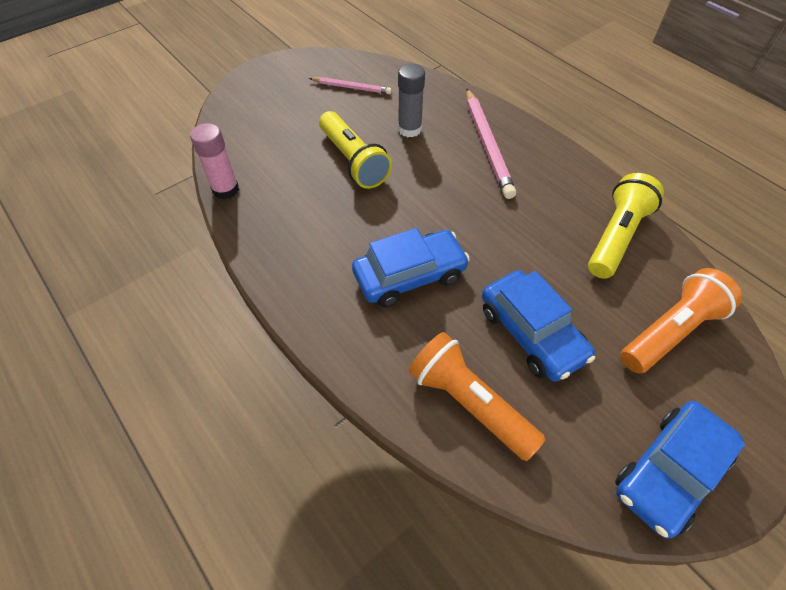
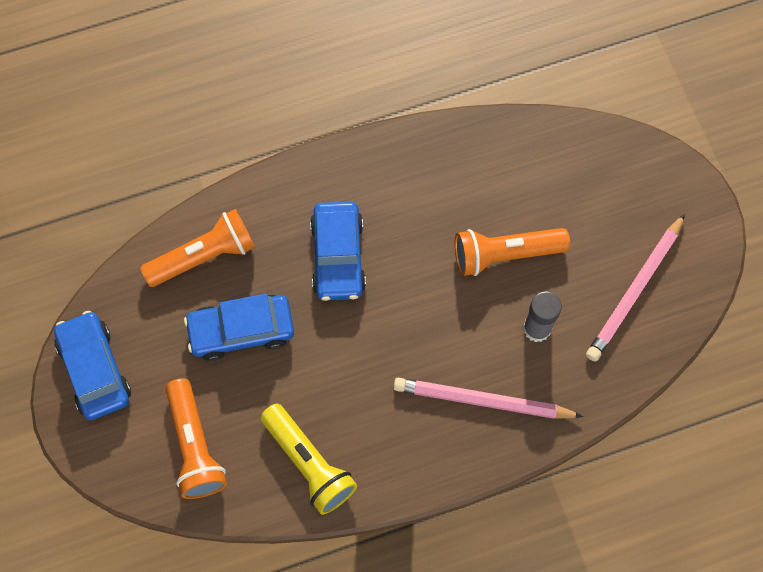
camera: 110 degrees right, 15 degrees up
(225, 189) = (505, 128): pink glue stick -> none
(351, 87) = (635, 290): pink pencil -> pink pencil, size x1.72
(353, 161) = (505, 254): yellow flashlight -> orange flashlight

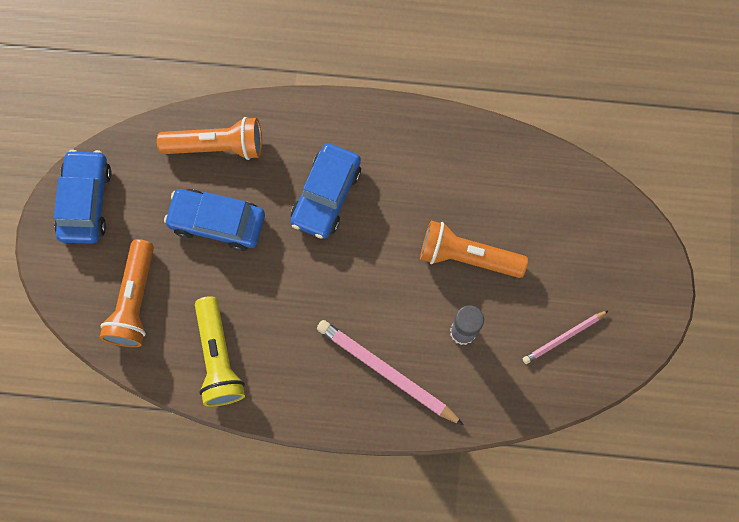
camera: 25 degrees right, 5 degrees up
(635, 290) = (563, 338): pink pencil -> pink pencil, size x0.58

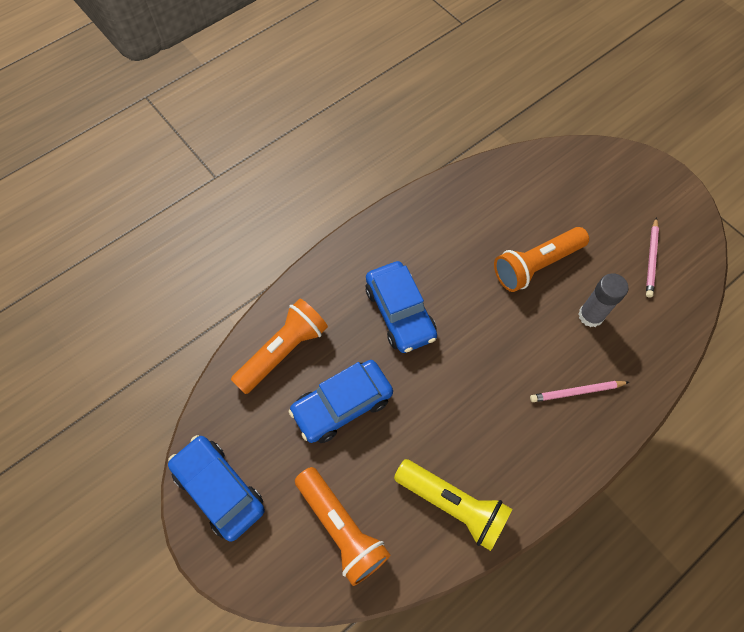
camera: 45 degrees left, 10 degrees down
(386, 372) = (576, 392): pink pencil -> pink pencil, size x0.58

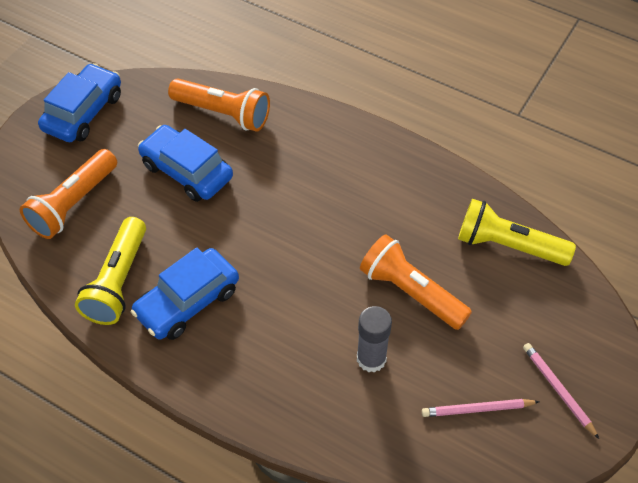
camera: 70 degrees right, 10 degrees down
(400, 312) = (300, 188): blue car -> blue car (188, 302)
(512, 183) = (508, 245): none -> yellow flashlight
(576, 392) = (272, 363): pink pencil -> pink pencil (558, 390)

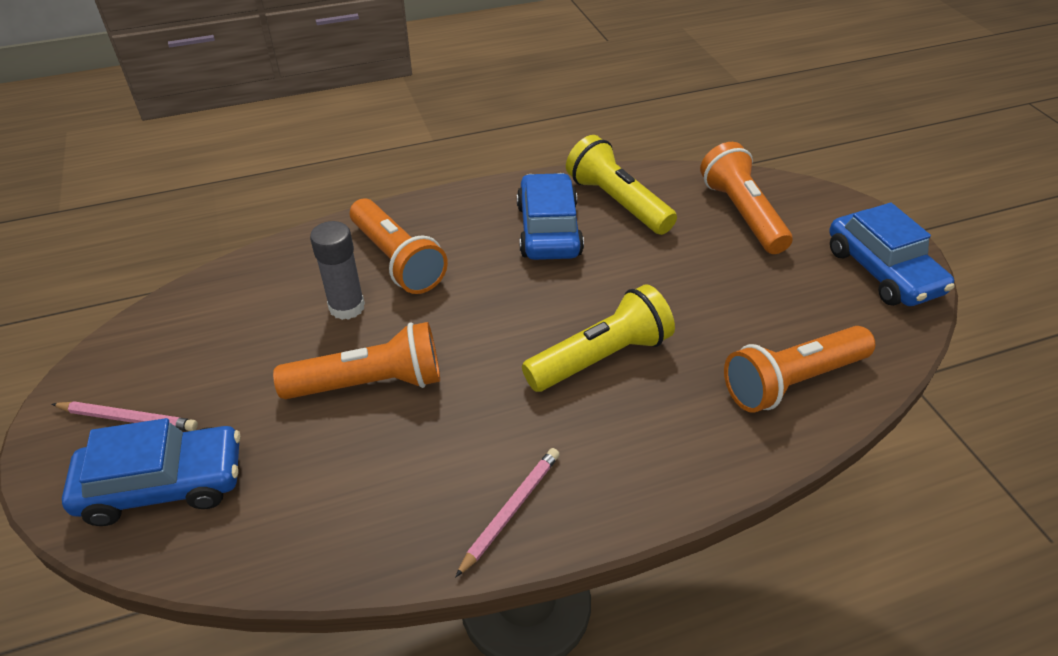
camera: 130 degrees right, 10 degrees down
(186, 171) = (717, 305): blue car -> blue car (163, 484)
(302, 369) = (397, 260): none -> orange flashlight
(477, 409) = (206, 344): pink pencil -> pink pencil (511, 510)
(508, 245) = (308, 522): yellow flashlight -> yellow flashlight (601, 357)

